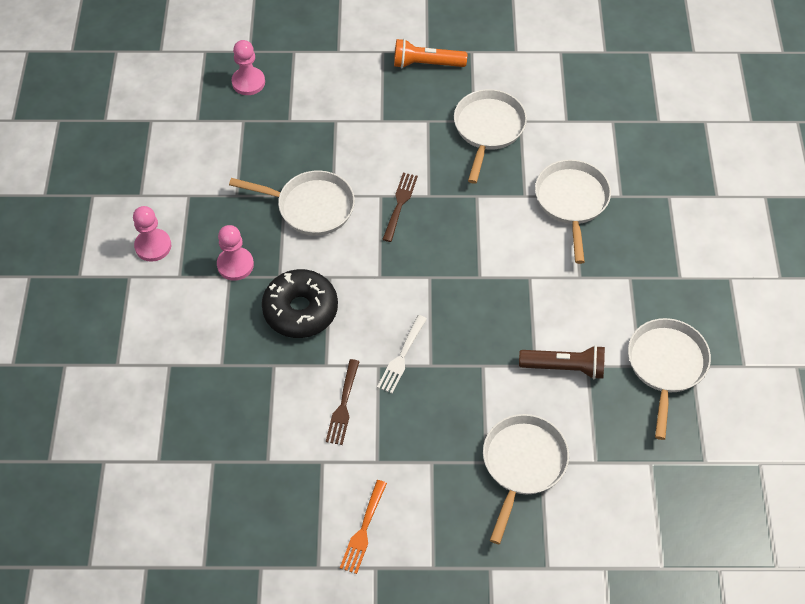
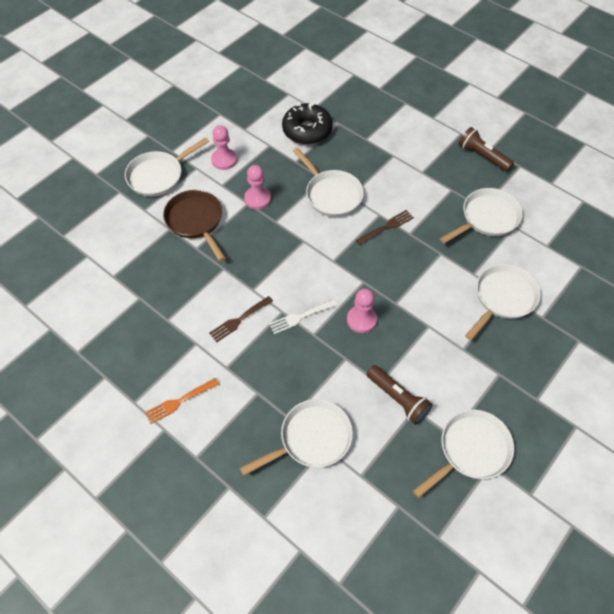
camera: 40 degrees right, 0 degrees up
(93, 315) = (158, 176): none -> white pan
(191, 336) = (196, 221): none -> brown pan
(248, 82) = (362, 105): pink pawn -> pink pawn (361, 320)
(300, 310) = (269, 248): black donut -> black donut (307, 130)
(426, 64) = (482, 156): orange flashlight -> brown flashlight

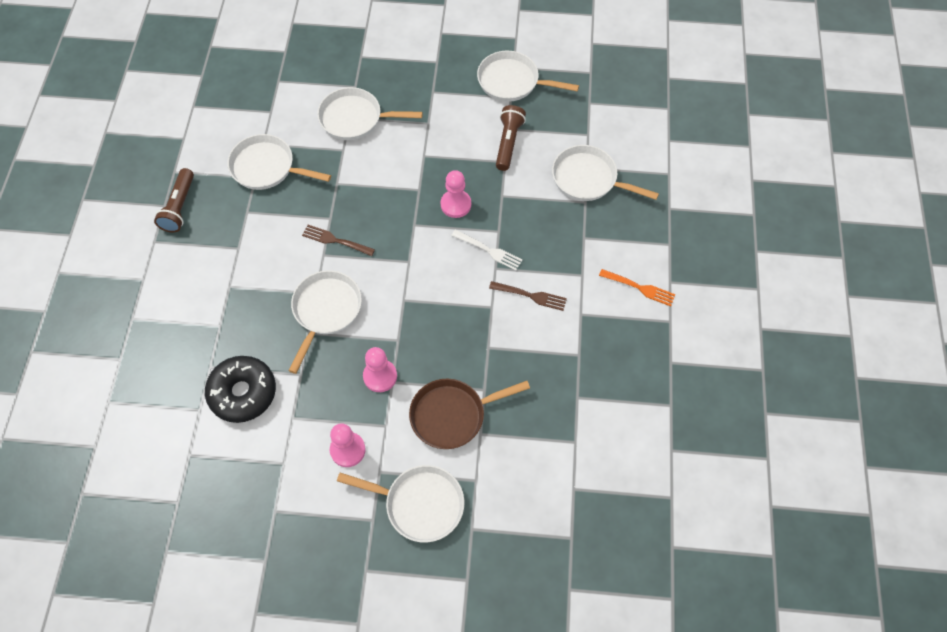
camera: 125 degrees left, 5 degrees up
(196, 221) = (452, 415): brown pan -> brown pan turned 45 degrees clockwise

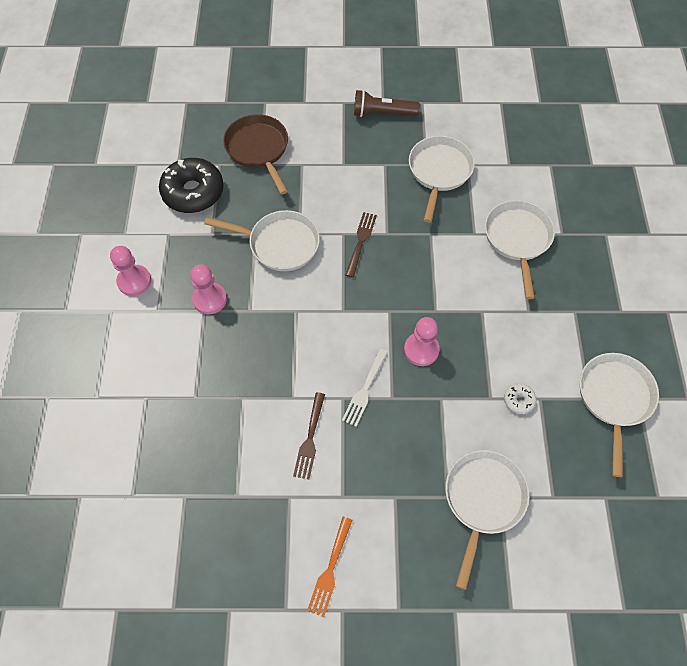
camera: 85 degrees right, 0 degrees up
(419, 504) = (76, 348): white pan -> none
(452, 415) = (167, 369): brown pan -> brown pan (258, 149)
(508, 143) = (518, 400): brown flashlight -> white donut

